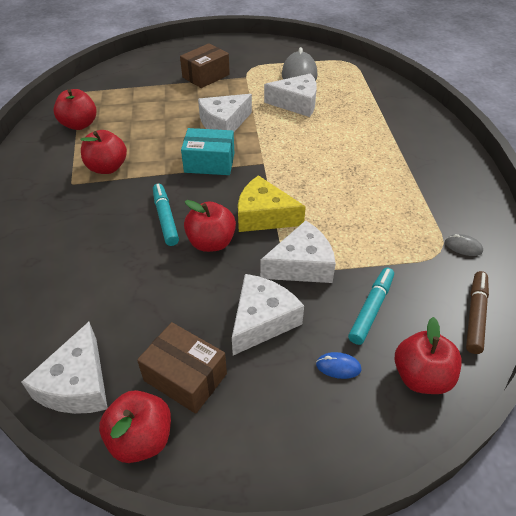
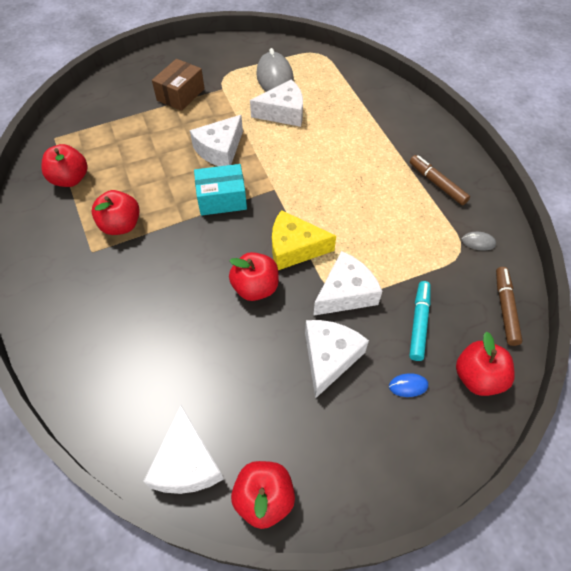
camera: 15 degrees left, 10 degrees up
(165, 218) = (202, 271): turquoise marker -> none
(185, 377) = (281, 430): brown box -> none
(434, 186) = (437, 183): none -> brown marker

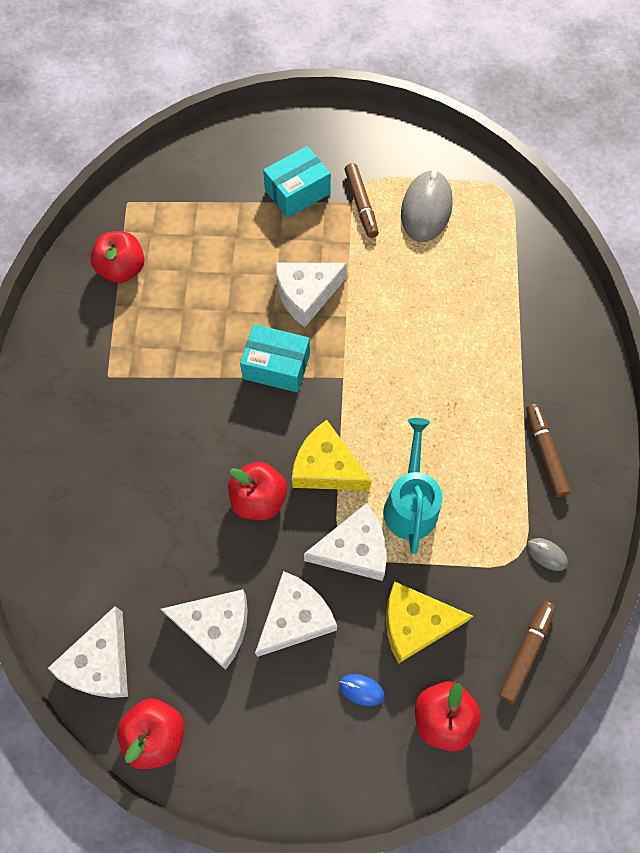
camera: 25 degrees right, 10 degrees up
(121, 225) = (152, 355): red apple -> none
(180, 94) = (297, 192): brown box -> turquoise box
(229, 88) = (361, 204): none -> brown marker
(283, 112) = (409, 269): white cheese -> white cheese (216, 627)
(367, 247) = (410, 503): none -> turquoise watering can
(419, 323) = (415, 624): turquoise marker -> yellow cheese

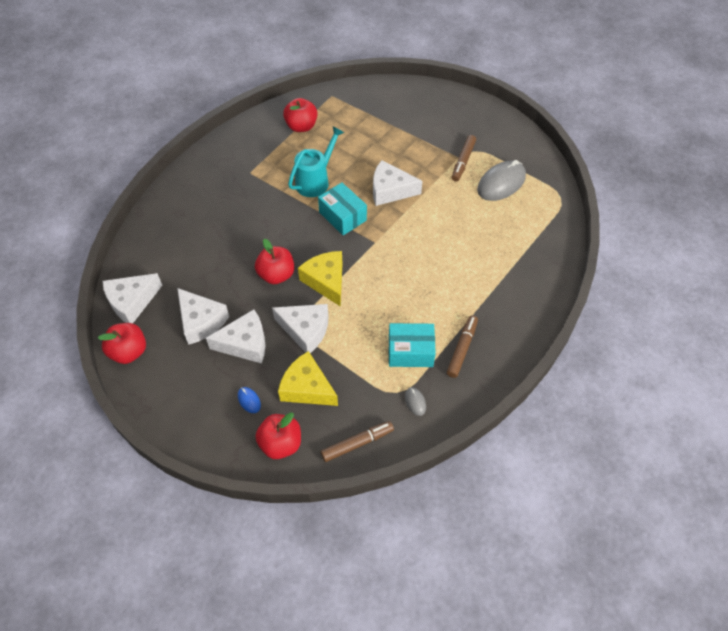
camera: 35 degrees right, 10 degrees down
(297, 192) = (430, 137): turquoise box -> turquoise box (410, 351)
(410, 503) = (358, 326): turquoise watering can -> turquoise watering can (316, 180)

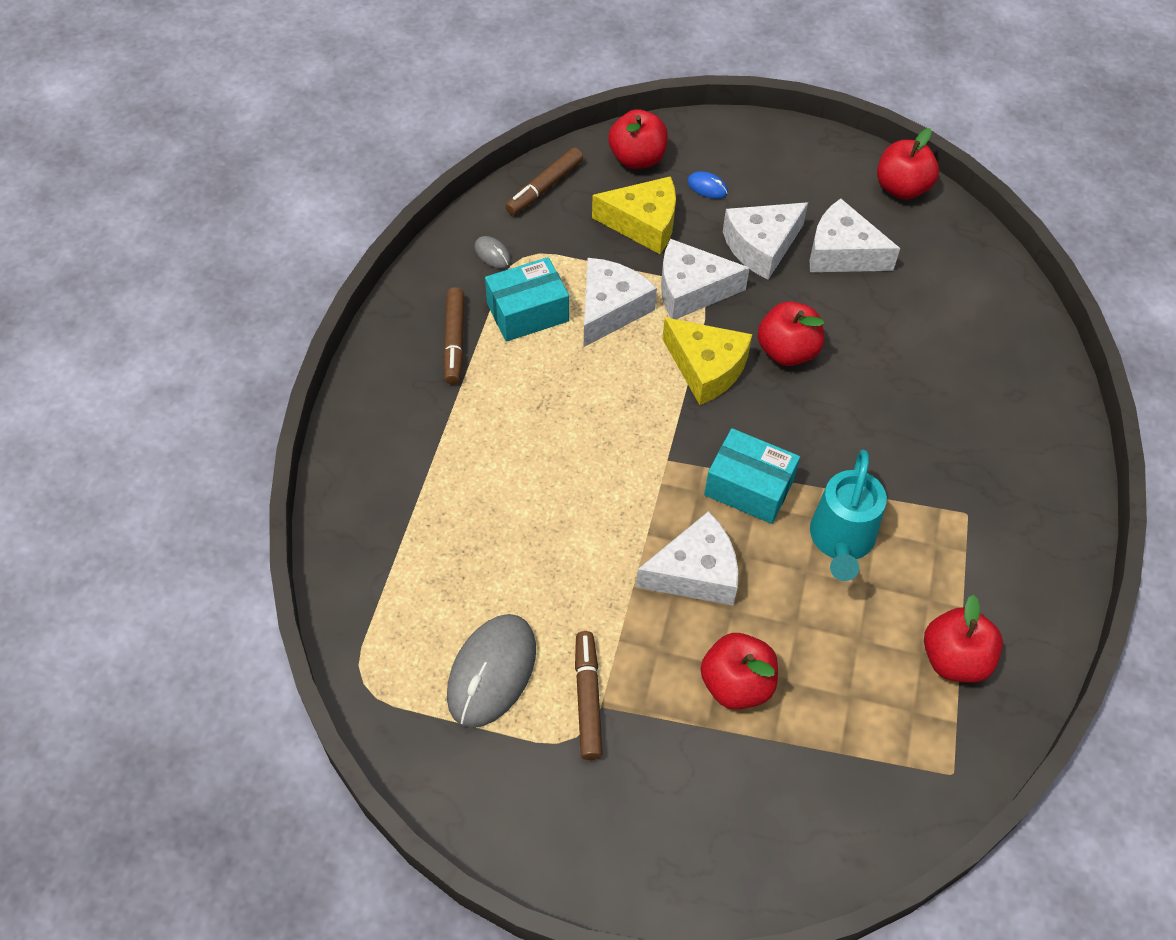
camera: 155 degrees right, 0 degrees up
(132, 302) = (956, 244): white cheese -> white cheese (610, 309)
(397, 146) = (736, 684): none -> red apple

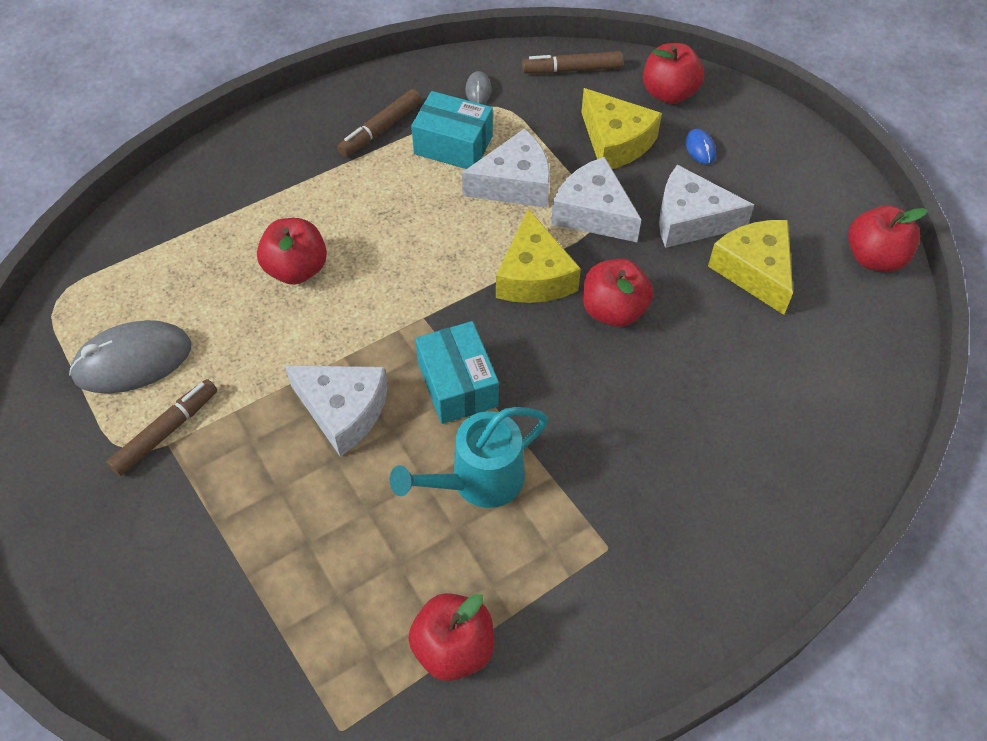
camera: 45 degrees right, 0 degrees up
(736, 684) = (271, 513): red apple -> red apple (296, 269)
(842, 253) = (754, 271): white cheese -> yellow cheese

